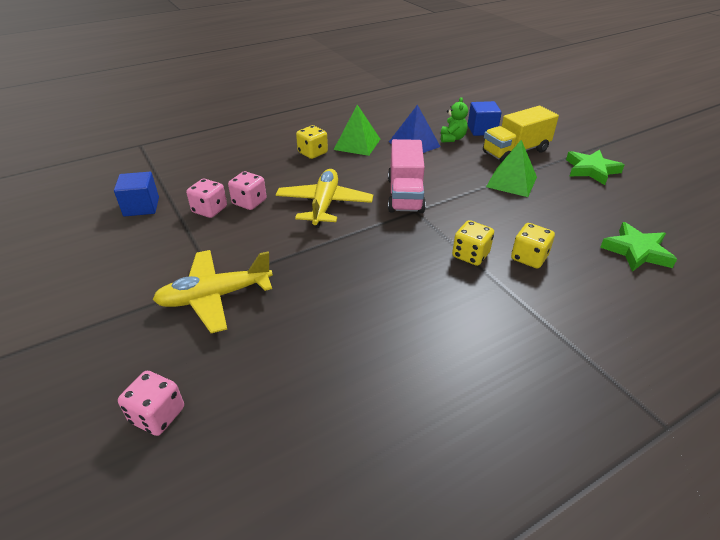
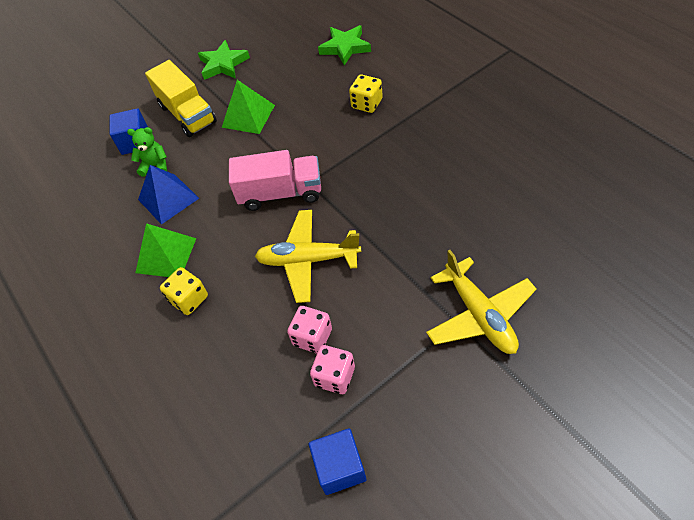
camera: 90 degrees left, 15 degrees up
(157, 415) = (619, 306): pink dice -> none
(470, 255) = (371, 138): yellow dice -> none

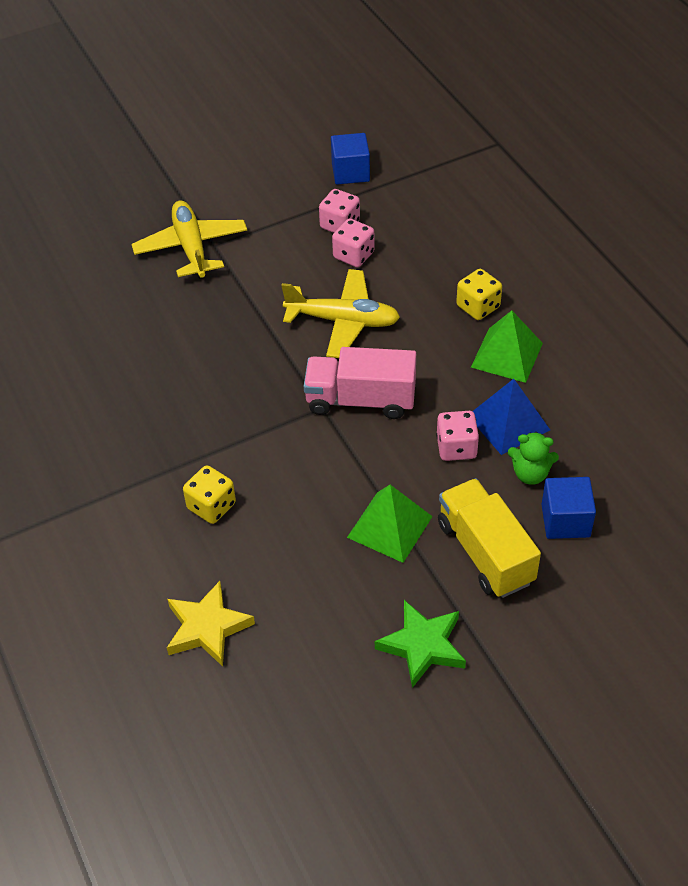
camera: 175 degrees left, 5 degrees down
(206, 173) = (456, 447): none -> pink dice
(345, 47) = (207, 627): green star -> yellow star

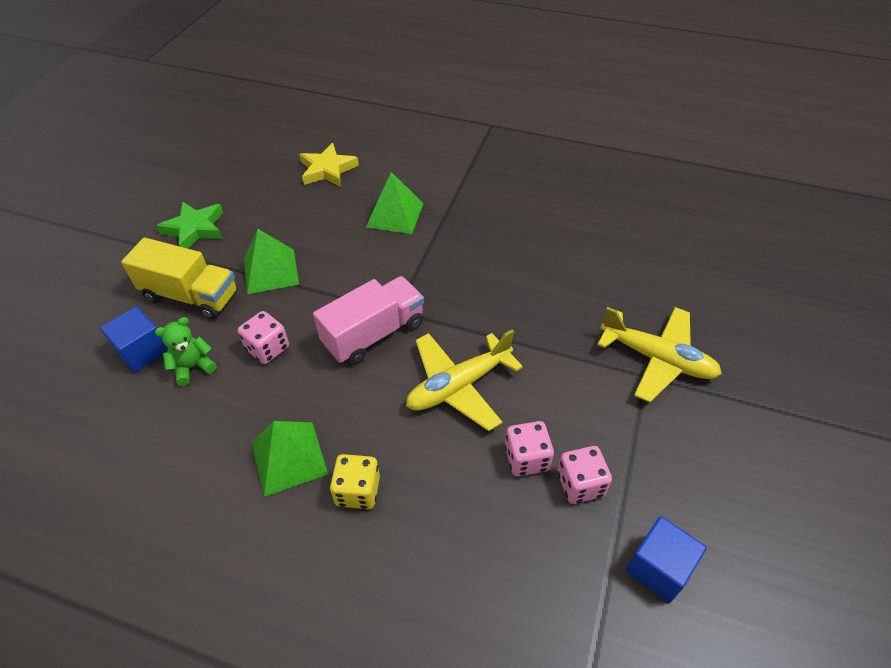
camera: 135 degrees right, 0 degrees up
(211, 506) = (395, 215): yellow dice -> green pyramid
(508, 422) = (240, 395): blue pyramid -> none

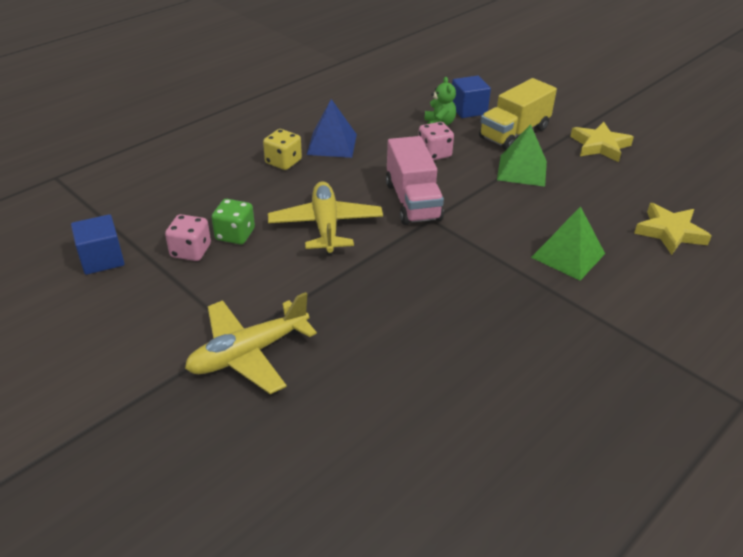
camera: 115 degrees right, 10 degrees down
(195, 229) = (600, 146): green star -> yellow star
(289, 458) = (332, 144): green pyramid -> blue pyramid
(526, 458) = (235, 235): pink dice -> green dice

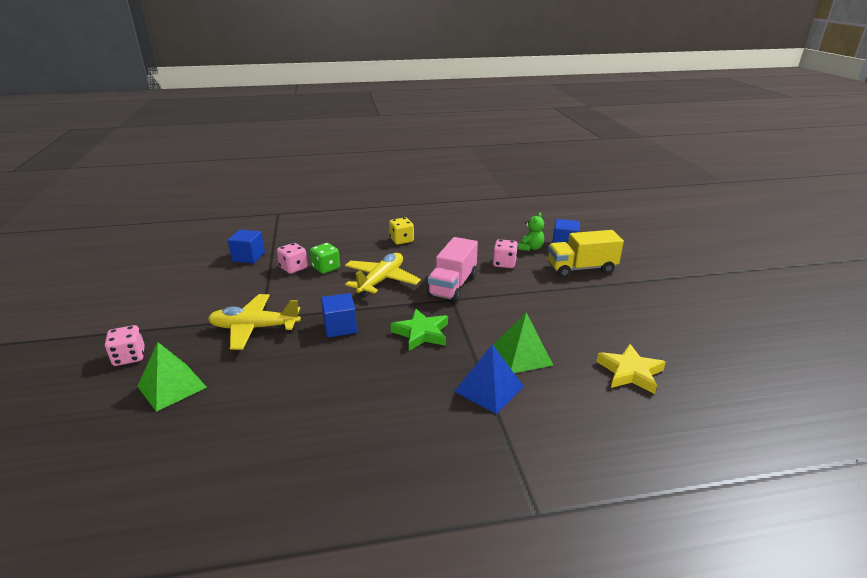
camera: 35 degrees right, 10 degrees down
(126, 473) = (129, 357): none -> pink dice
(332, 144) = (443, 239): blue pyramid -> blue pyramid (489, 389)
(352, 305) = (340, 327): none -> blue cube
(448, 273) = (421, 333): none -> green star
(522, 170) = (557, 292): green pyramid -> green pyramid (172, 386)
(600, 146) = (644, 296): yellow star -> none

